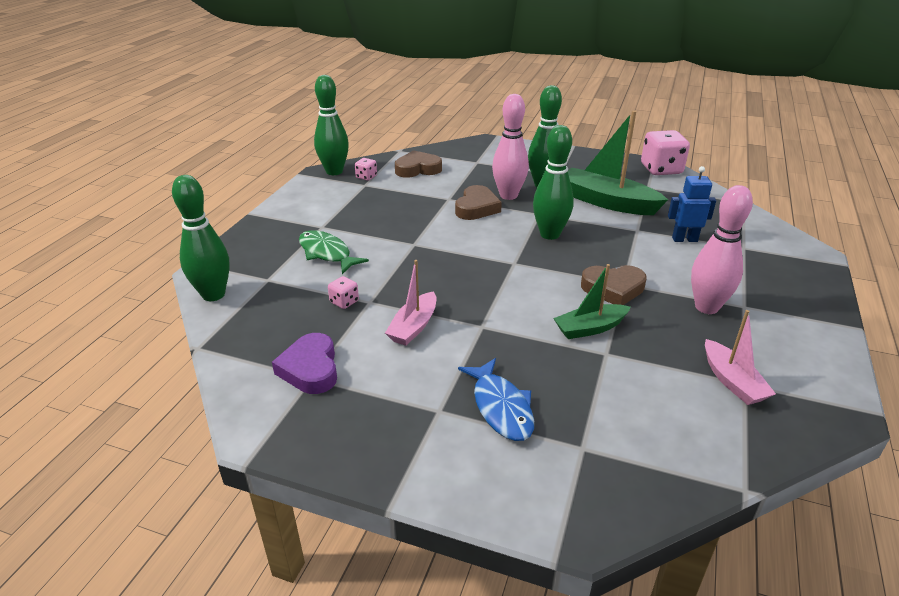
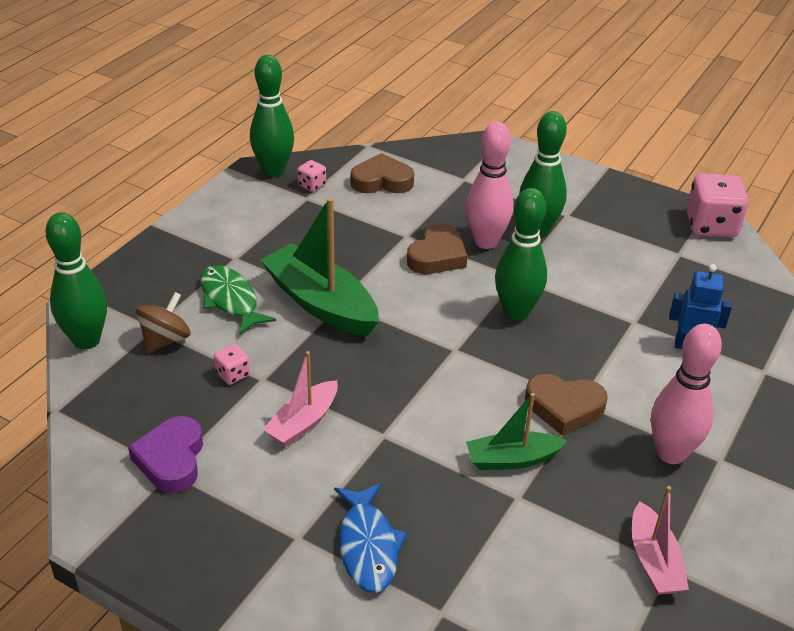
camera: 10 degrees right, 5 degrees up
(281, 286) = (165, 340): none -> brown spinning top
(607, 202) = (613, 271): green boat -> green boat (321, 303)

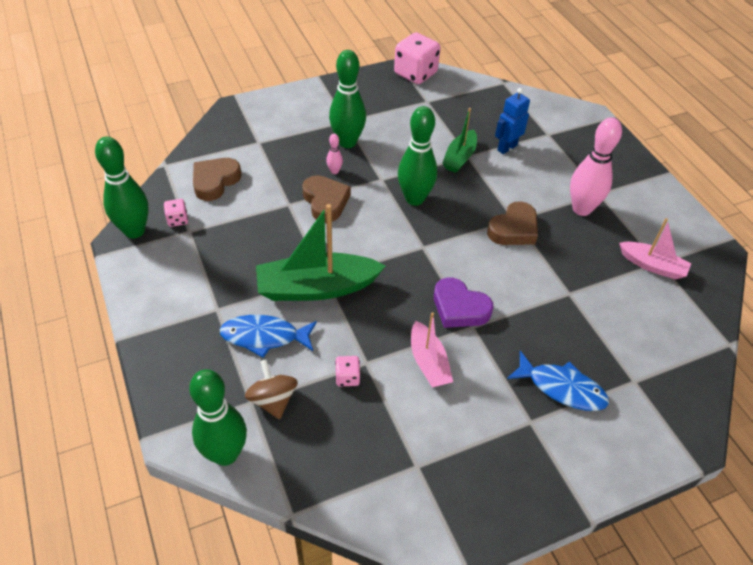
camera: 55 degrees left, 10 degrees up
(171, 459) = (406, 459): purple heart -> purple heart (459, 308)
(231, 300) = (264, 336): green fish -> blue fish
(486, 242) = (334, 171): pink bowling pin -> pink bowling pin, size x0.43
(512, 459) = (538, 277): green boat -> green boat (459, 157)

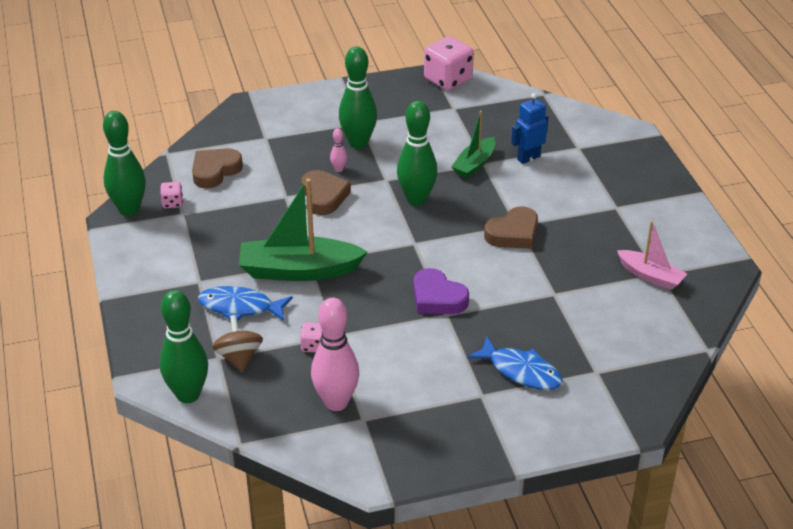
camera: 10 degrees right, 10 degrees down
(428, 362) = (394, 340): pink boat -> none
(581, 209) = (592, 220): pink bowling pin -> pink bowling pin (336, 402)

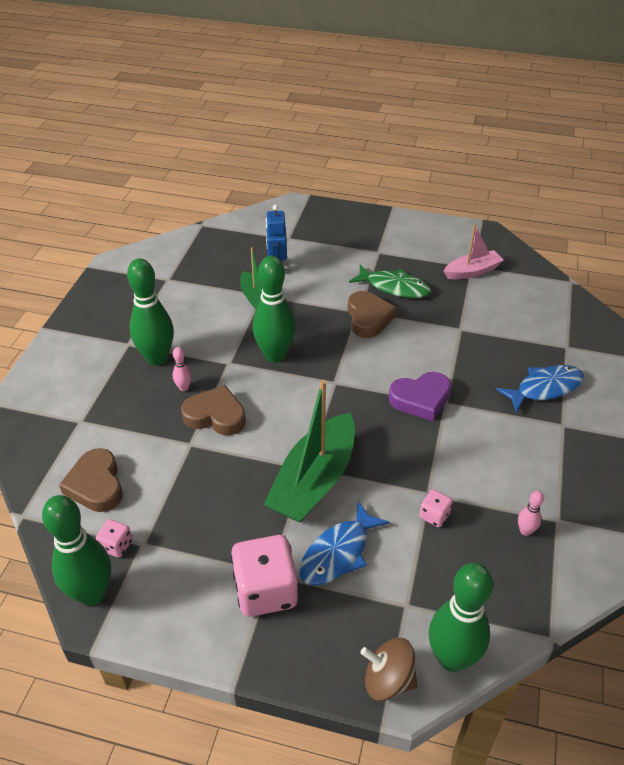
camera: 60 degrees left, 5 degrees up
(239, 358) = (417, 586): brown spinning top -> brown spinning top (388, 680)
(336, 402) = (525, 531): pink bowling pin -> pink bowling pin, size x0.43
(448, 80) = (124, 265): pink dice -> pink dice (266, 590)
(573, 234) = (394, 287): none -> green fish

